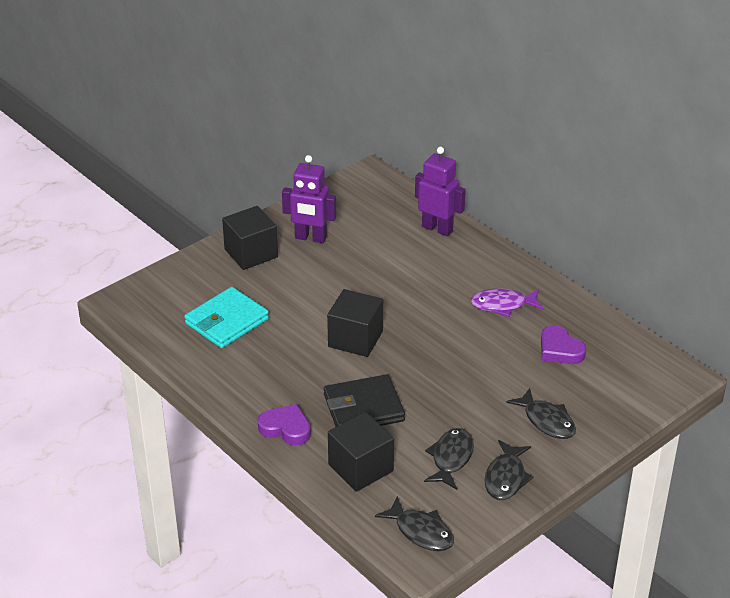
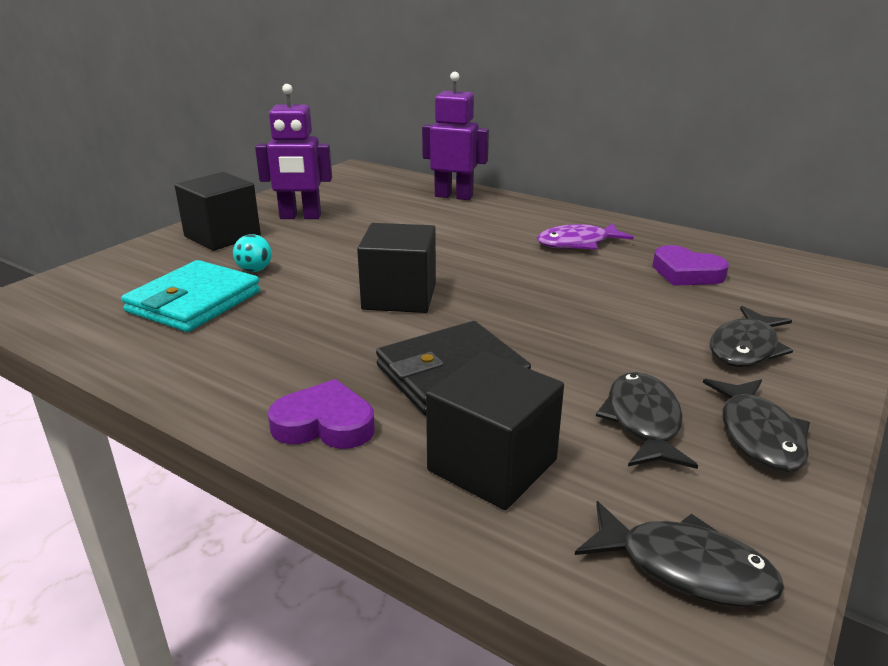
camera: 15 degrees left, 10 degrees down
(268, 296) = (254, 270): none -> turquoise ball
(546, 421) = (745, 348): black fish -> black fish turned 90 degrees clockwise

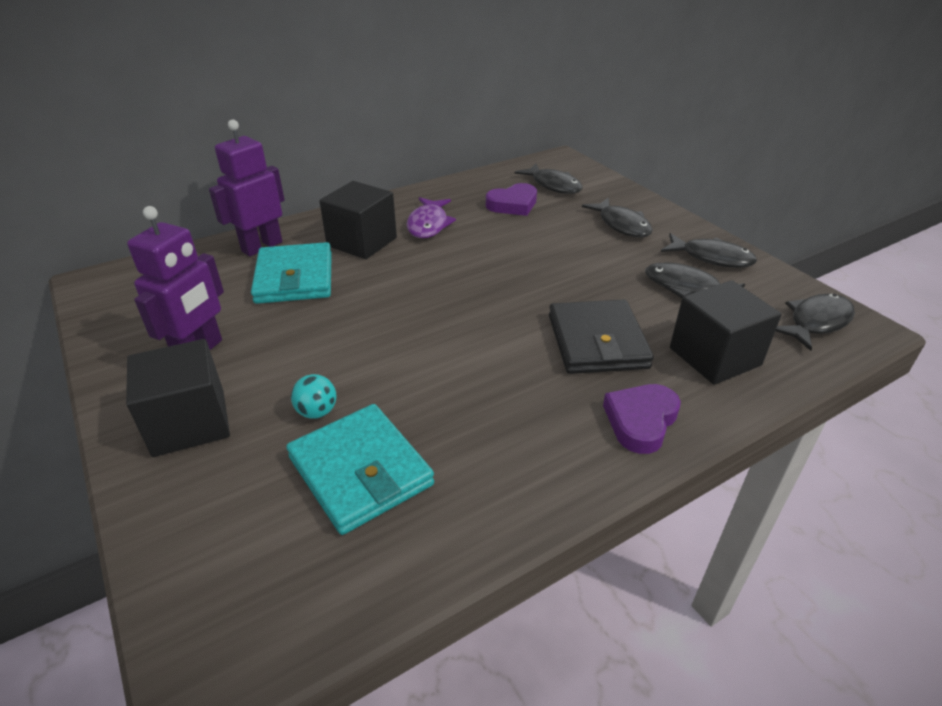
camera: 65 degrees left, 10 degrees up
(399, 296) = (454, 333): black cube -> black cube (362, 242)
(421, 218) = (294, 278): none -> turquoise wallet
(776, 286) = (553, 185): none -> black fish

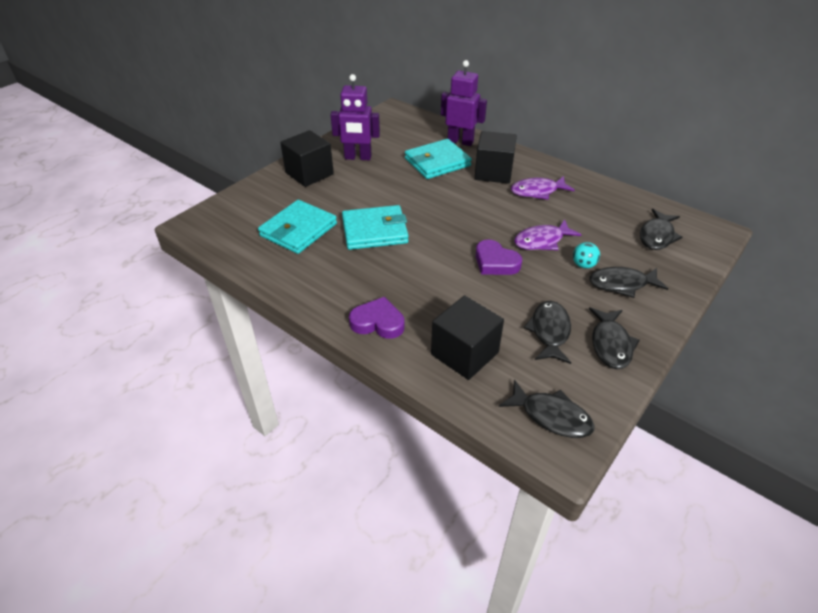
camera: 70 degrees right, 5 degrees up
(317, 412) = (332, 205): turquoise ball -> turquoise ball (583, 265)
(423, 377) = (375, 231): none -> turquoise wallet
(513, 204) = (602, 221): purple heart -> purple heart (495, 262)
(526, 248) = (542, 241): none -> purple fish
(597, 341) = (448, 293): black wallet -> none
(622, 225) = (622, 284): black fish -> black fish turned 45 degrees clockwise

